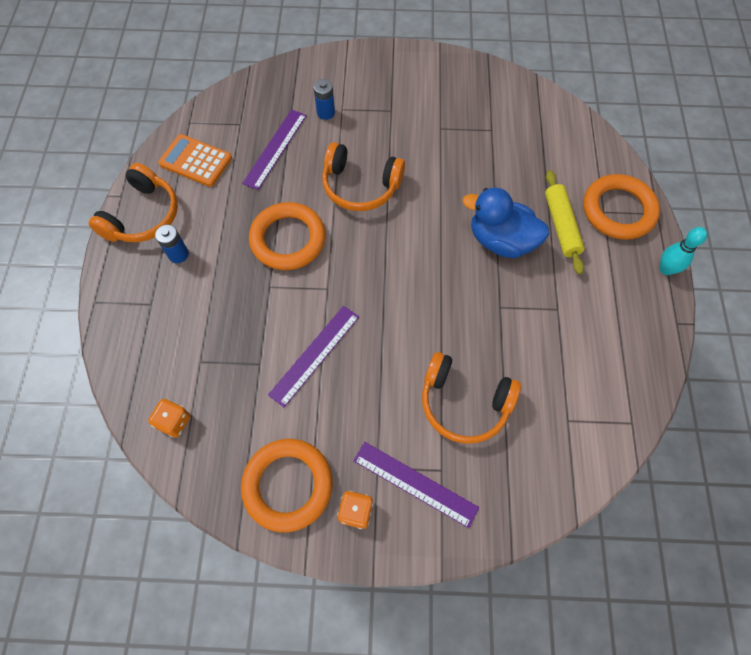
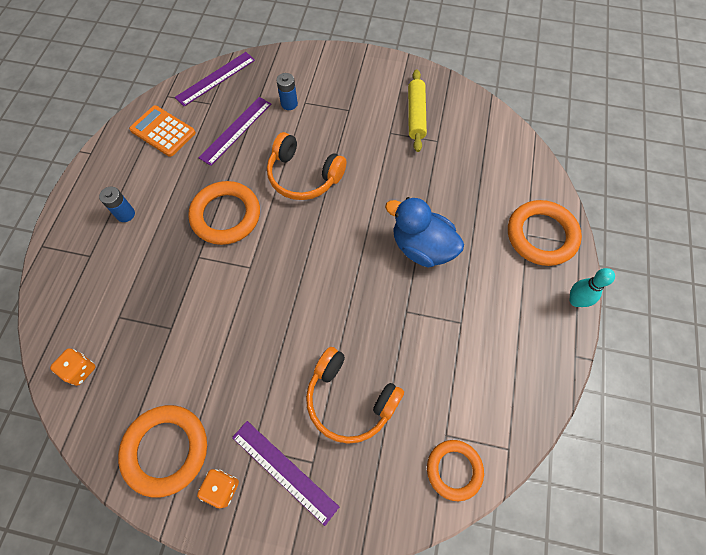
camera: 10 degrees right, 0 degrees up
(143, 216) = (104, 174): orange headphones -> none
(315, 355) = (222, 328): purple ruler -> purple ruler (216, 78)
(561, 226) = (482, 242): yellow rolling pin -> yellow rolling pin (416, 115)
(583, 452) = (454, 470): none -> orange ring

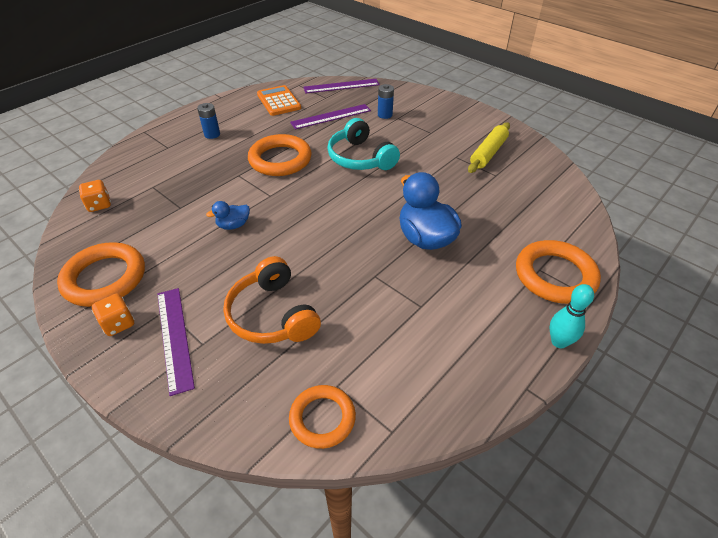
camera: 30 degrees right, 20 degrees down
(242, 322) = (233, 225): none -> blue duck
(303, 176) = (360, 158): orange headphones -> turquoise headphones

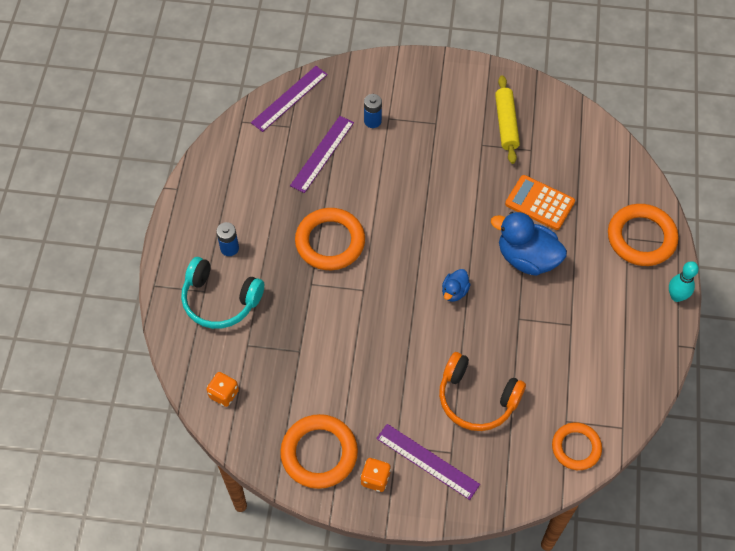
camera: 35 degrees left, 15 degrees up
(233, 225) = (365, 340): blue duck -> blue duck (454, 291)
(279, 101) = (247, 160): orange calculator -> orange calculator (539, 203)
(360, 158) = (400, 196): turquoise headphones -> turquoise headphones (220, 300)

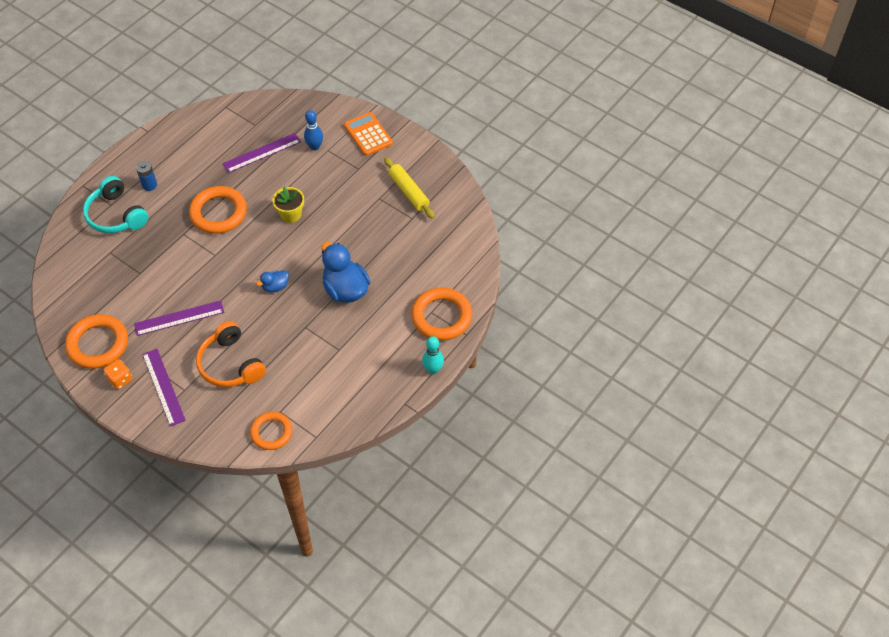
camera: 30 degrees right, 5 degrees down
(224, 394) = (69, 275): orange dice -> none
(289, 98) = (270, 106): purple ruler -> purple ruler (179, 318)
(372, 121) = (315, 147): blue battery -> blue bowling pin
(407, 206) = (291, 214): none -> yellow flower pot
(506, 124) = (409, 192): yellow rolling pin -> yellow rolling pin turned 60 degrees counterclockwise
(539, 203) = (387, 257): orange calculator -> orange calculator (368, 134)

